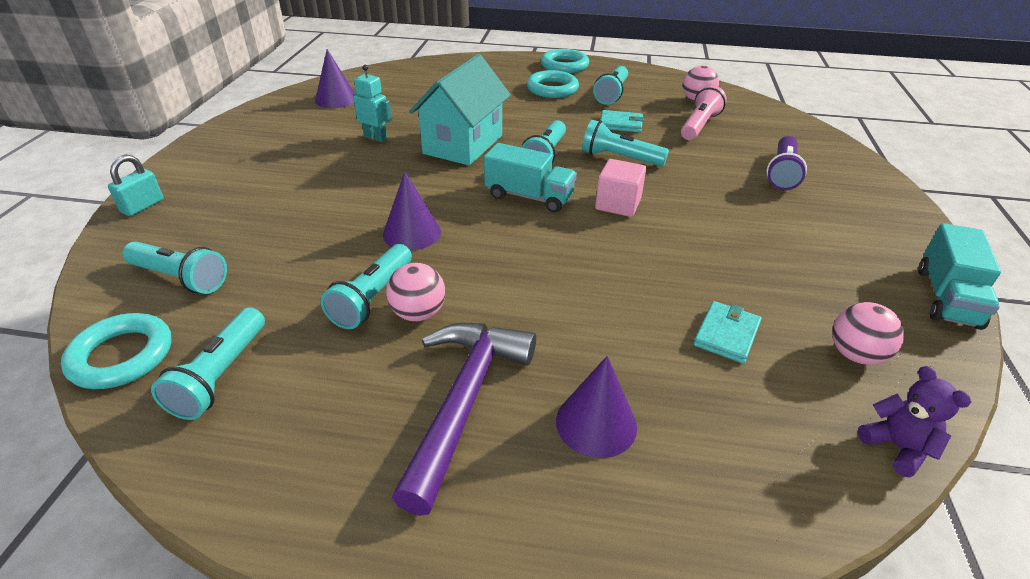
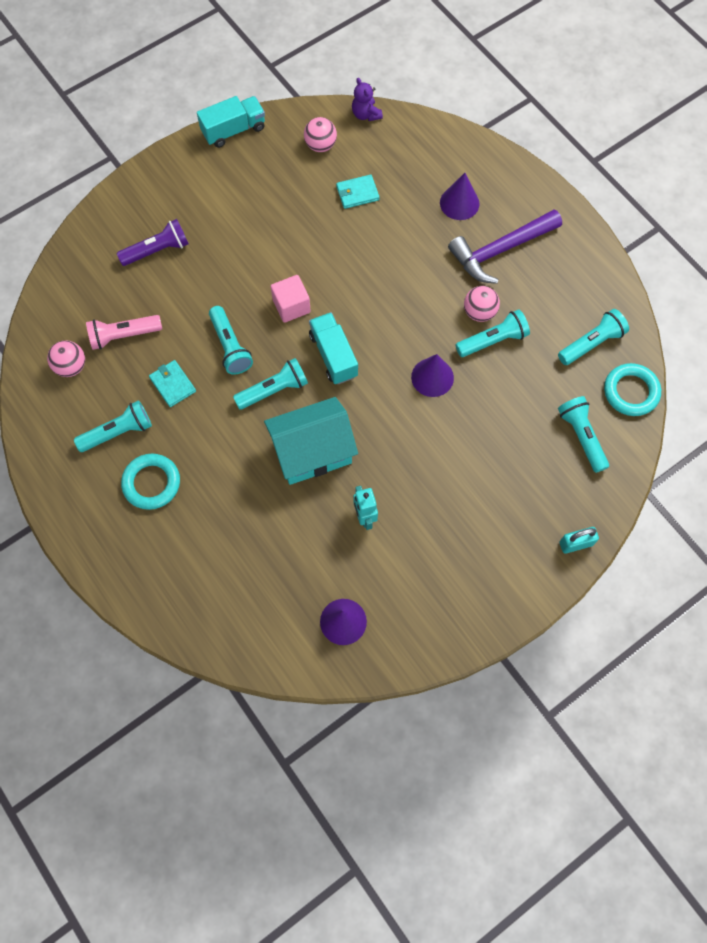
camera: 135 degrees left, 30 degrees up
(564, 66) = (85, 520): turquoise ring -> none
(897, 447) = (366, 114): purple teddy bear -> purple teddy bear turned 45 degrees counterclockwise

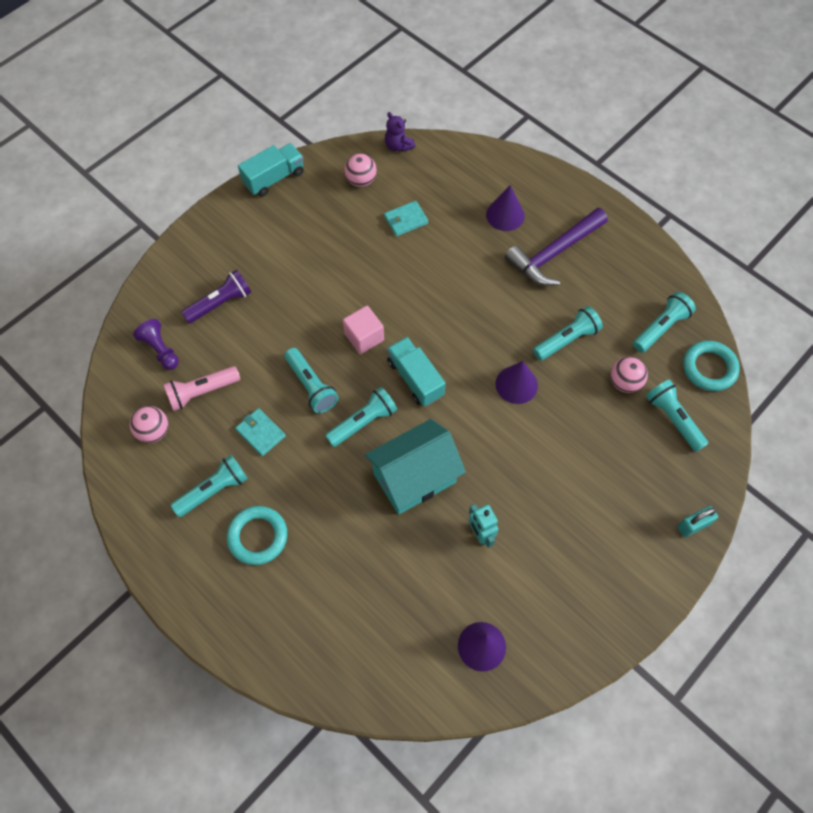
camera: 10 degrees left, 5 degrees down
(91, 288) = (160, 350): none -> purple pawn
(479, 312) = (547, 315): pink ball -> pink ball (624, 382)

